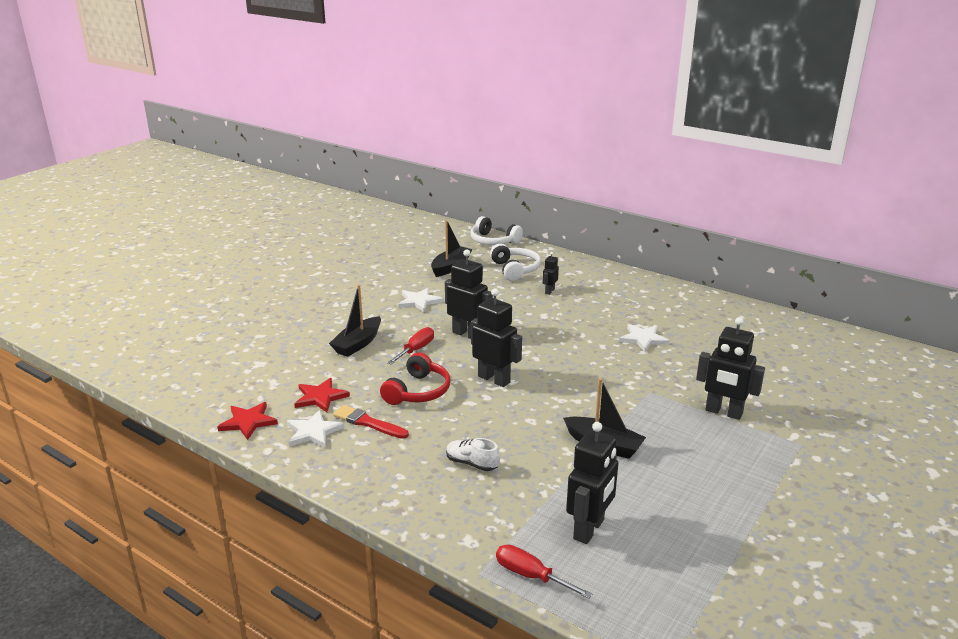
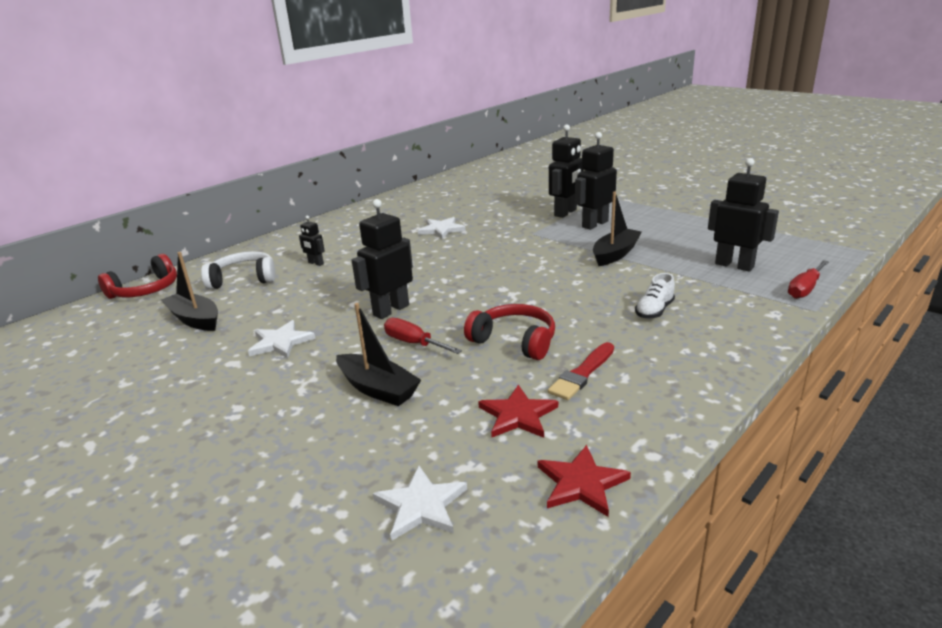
camera: 80 degrees left, 0 degrees up
(313, 432) = (605, 416): white star -> white star (421, 505)
(493, 241) = (146, 290): white headphones -> red headphones
(494, 379) = (497, 297): black robot -> black robot (594, 224)

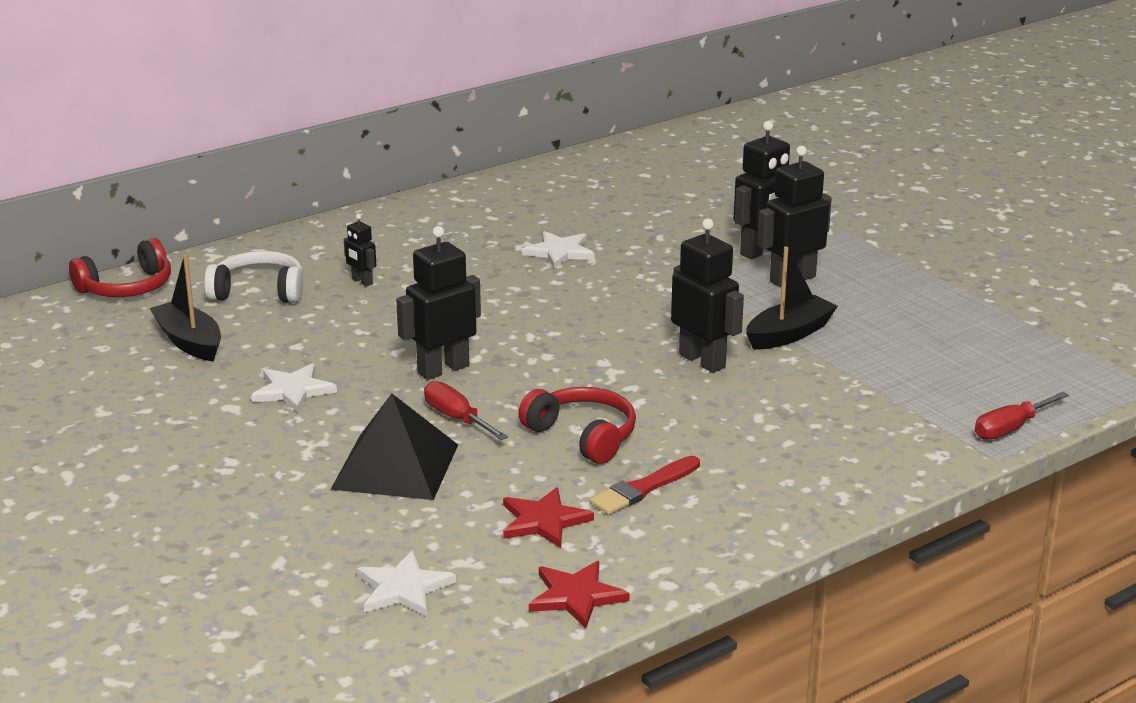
camera: 10 degrees right, 0 degrees up
(378, 389) = (395, 466): black boat -> black pyramid
(654, 311) = (785, 426): white shoe -> none
(734, 265) = (944, 379): black robot -> black robot (702, 361)

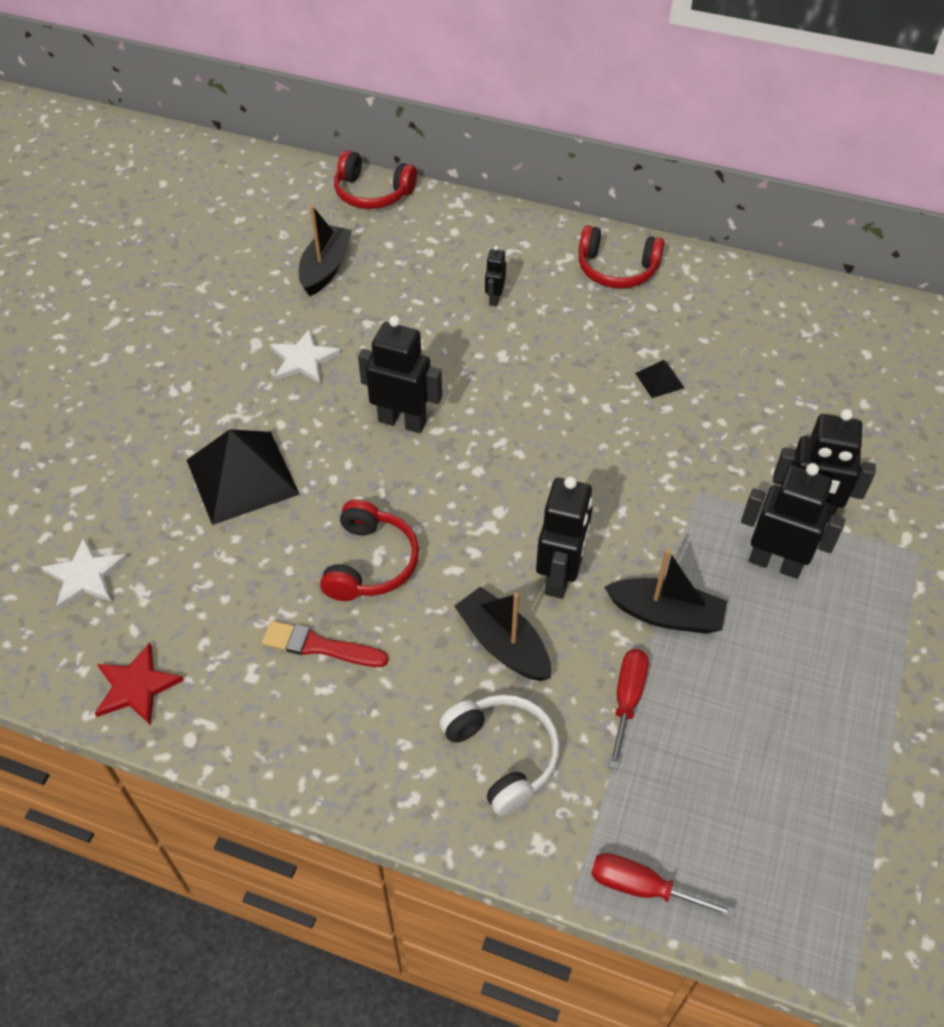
camera: 55 degrees right, 25 degrees up
(259, 291) = (427, 257): white headphones -> white headphones (503, 755)
(413, 223) = (616, 269): none -> red headphones
(457, 418) = (336, 471): red screwdriver -> red screwdriver (627, 700)
(543, 521) = (227, 608): red star -> none
(559, 252) = (659, 380): white star -> black pyramid
(739, 406) = (503, 644): none -> black boat

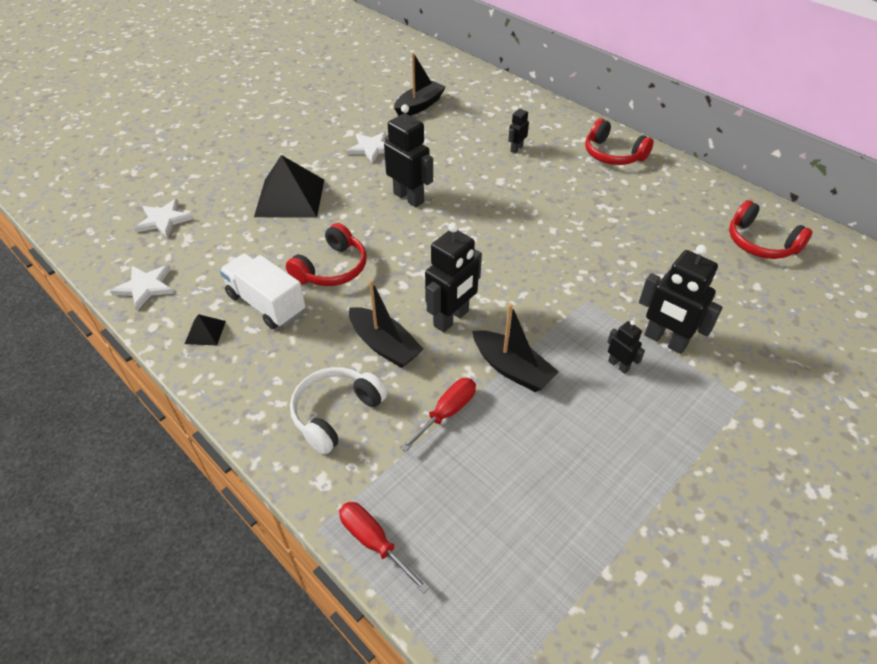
camera: 25 degrees right, 5 degrees down
(136, 686) = (145, 287): red star -> white star
(319, 646) = (266, 304): red brush -> white truck
(372, 193) = (476, 75): red headphones -> red headphones (760, 243)
(503, 644) = (384, 345): black boat -> black boat turned 150 degrees clockwise
(503, 755) = (336, 413): white headphones -> white headphones turned 135 degrees counterclockwise
(659, 380) = (602, 225): black pyramid -> black pyramid (205, 332)
(775, 563) = (618, 365): black robot -> black robot, size x0.51

